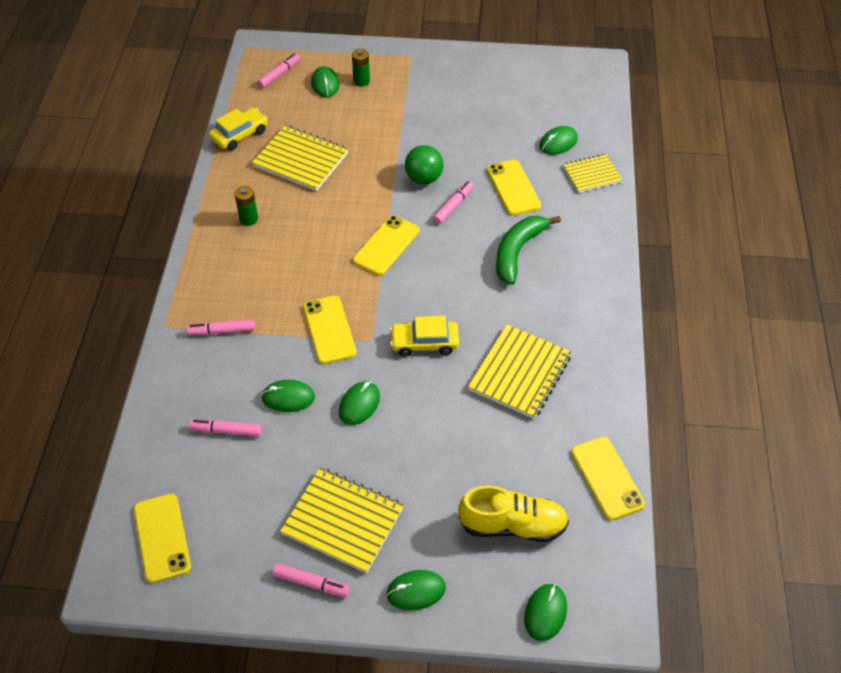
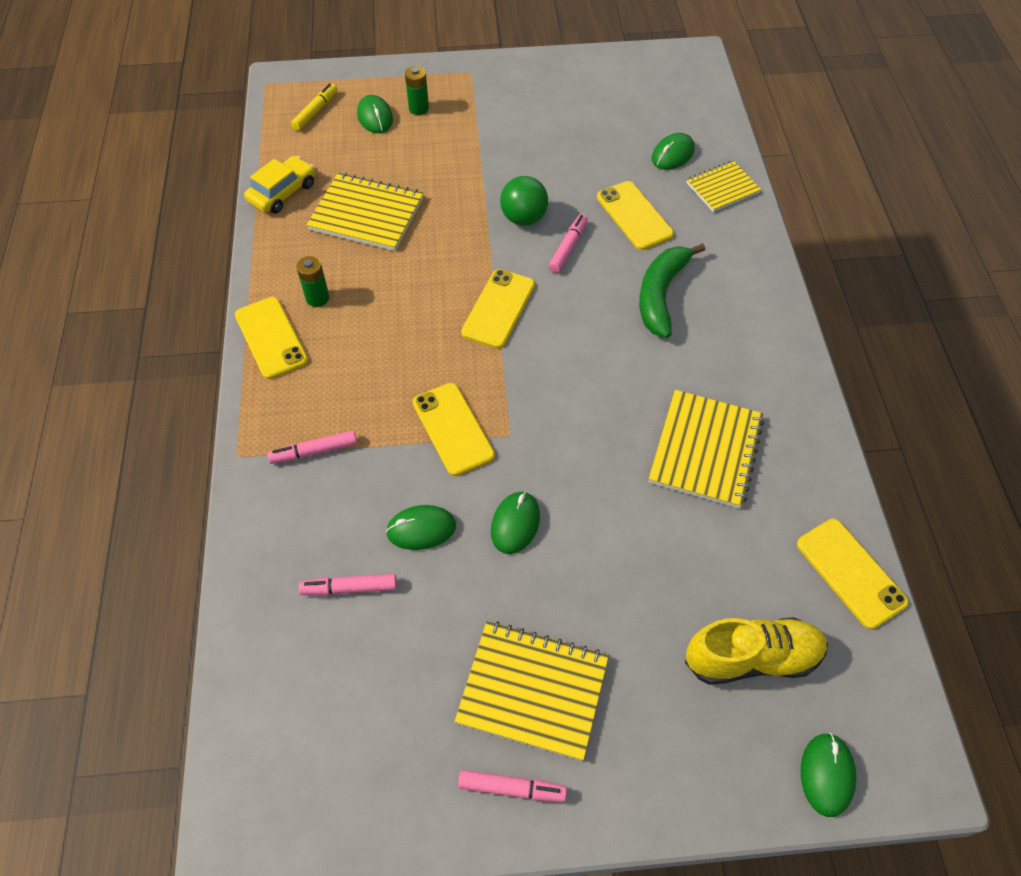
camera: 10 degrees left, 5 degrees up
(162, 538) = (294, 758): yellow phone -> yellow phone (271, 338)
(279, 74) = (315, 111): pink marker -> yellow marker
(416, 591) = (652, 774): green mouse -> none
(424, 343) = (577, 428): yellow car -> none

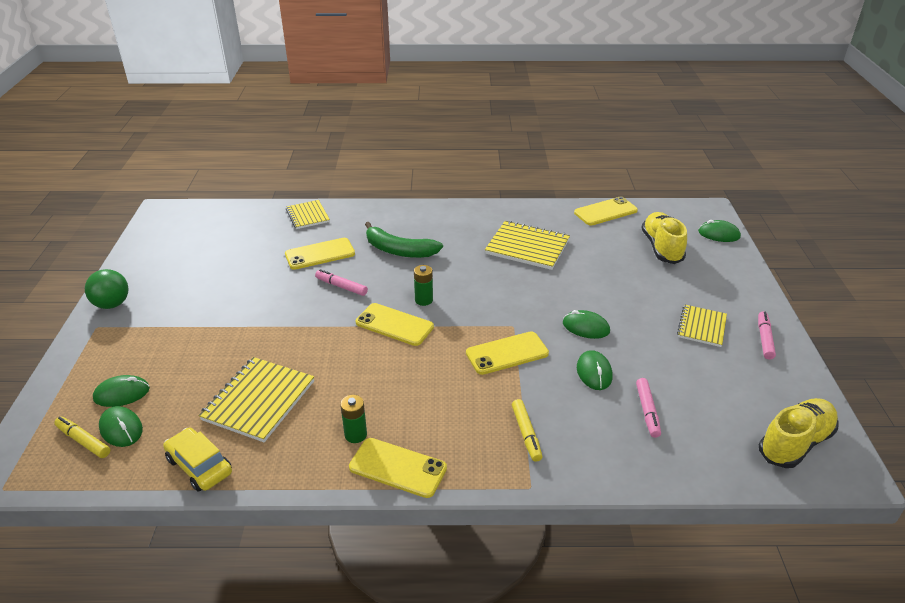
camera: 85 degrees left, 20 degrees down
(271, 338) = (397, 468): yellow phone -> yellow phone turned 45 degrees clockwise
(288, 776) = (795, 443): none -> yellow shoe
(314, 451) = (526, 434): pink marker -> yellow marker
(418, 108) = (128, 362): green battery -> green battery (424, 300)
(523, 218) = (302, 306): green ball -> green ball (112, 304)
(533, 690) = (701, 327): yellow notebook -> yellow notebook, size x0.63
(672, 154) = (264, 232): green mouse -> green mouse (121, 429)

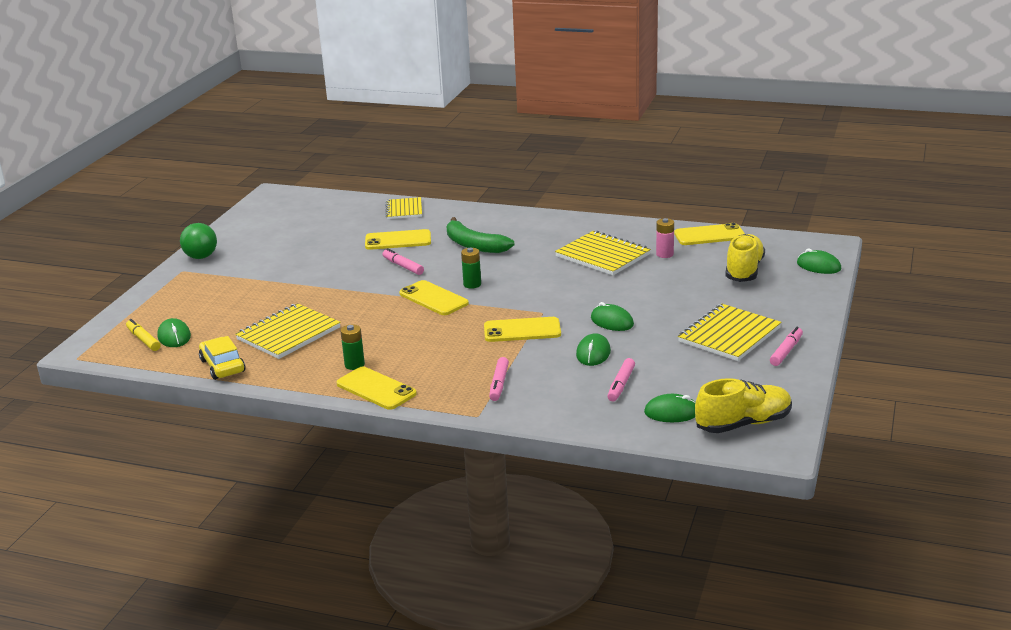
camera: 20 degrees right, 10 degrees down
(122, 394) = (184, 315): green mouse -> green mouse (671, 412)
(526, 434) = (499, 384): yellow marker -> pink marker
(581, 238) = (664, 254): none -> pink battery
(701, 327) = (729, 335): yellow notebook -> yellow notebook, size x1.60

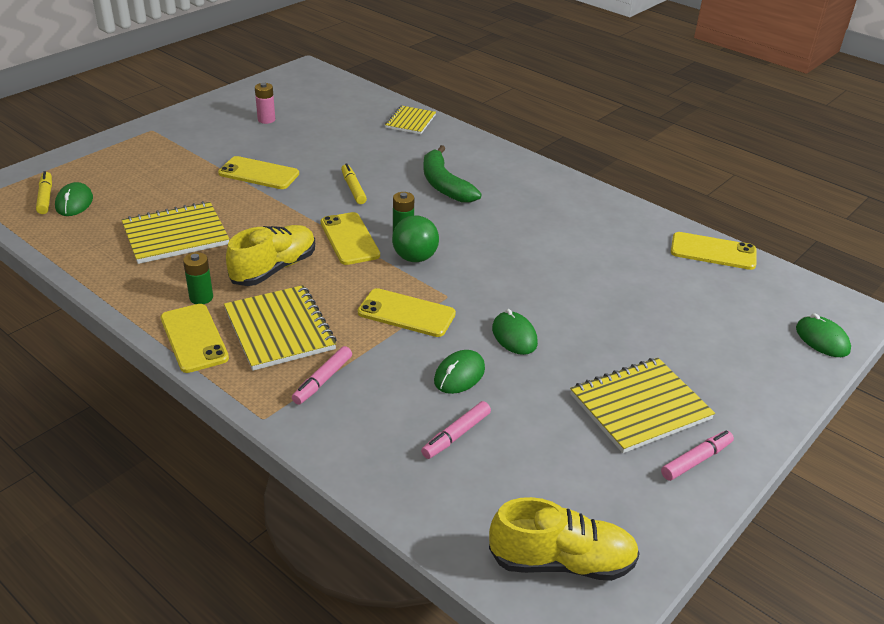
camera: 20 degrees right, 10 degrees up
(201, 257) = (181, 119): green ball -> green ball (415, 258)
(222, 366) = (82, 253): yellow car -> none
(398, 240) = (374, 156): yellow phone -> yellow phone (259, 173)
(403, 266) = (353, 188): pink marker -> yellow marker
(603, 255) = (570, 241): yellow notebook -> yellow notebook (280, 329)
(664, 254) = (642, 261): pink battery -> pink battery (266, 120)
(671, 412) = (484, 504): green mouse -> none
(744, 270) = (722, 315): yellow shoe -> yellow shoe (274, 269)

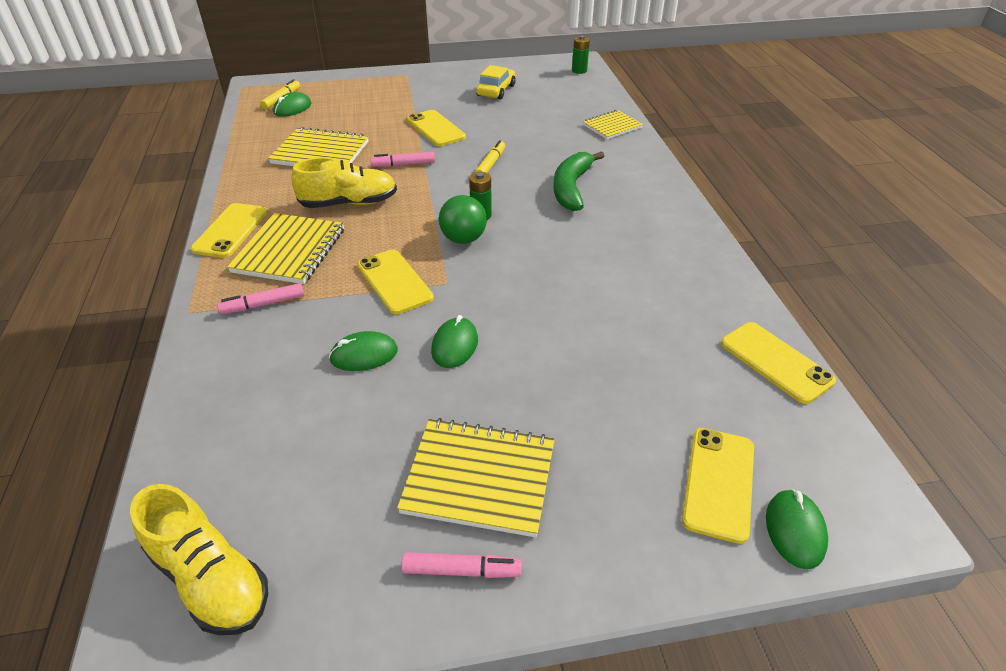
camera: 40 degrees right, 5 degrees up
(201, 298) = (274, 204): green battery -> green battery (579, 70)
(266, 120) = (496, 90): pink battery -> yellow car
(350, 239) = (433, 203): yellow phone -> yellow phone (719, 483)
(456, 435) = (291, 405): pink marker -> pink marker (403, 164)

